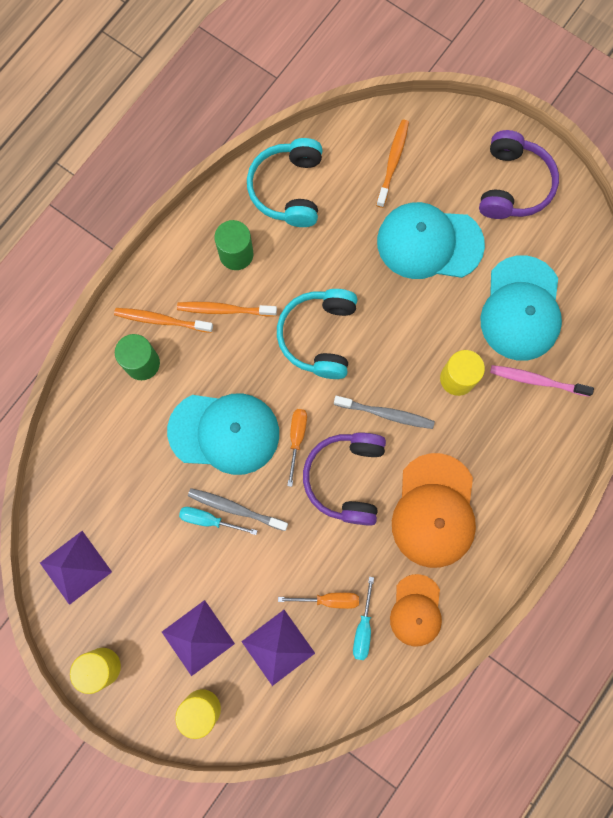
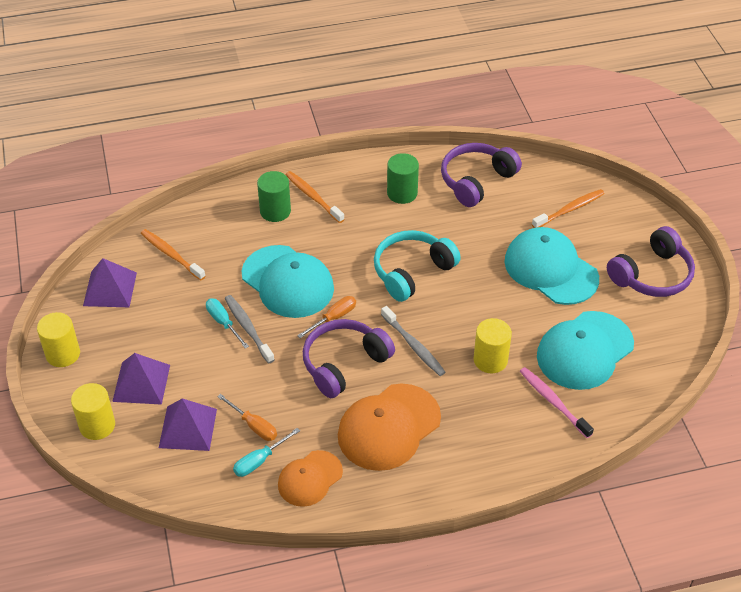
camera: 40 degrees right, 30 degrees down
(224, 309) = (361, 217): orange toothbrush -> orange toothbrush (171, 254)
(288, 189) = (476, 181): turquoise headphones -> purple headphones

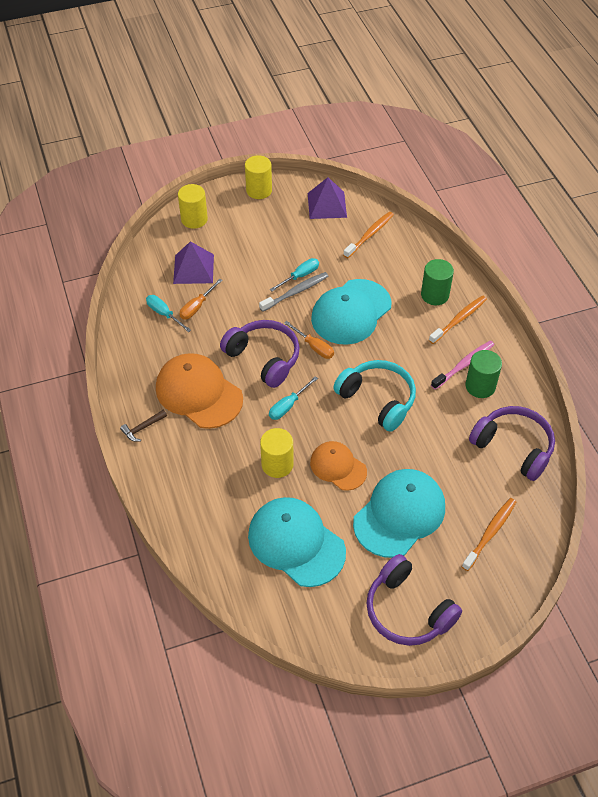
camera: 85 degrees right, 5 degrees up
(141, 383) = (235, 237): purple pyramid -> none
(310, 478) = (147, 346): orange cap -> orange cap (338, 467)
(414, 346) = (288, 406): grey toothbrush -> turquoise screwdriver
(435, 483) = (142, 428): none -> brown hammer
(553, 402) = (232, 515): pink toothbrush -> pink toothbrush (464, 365)
(570, 209) = (490, 533): orange toothbrush -> orange toothbrush turned 105 degrees counterclockwise

